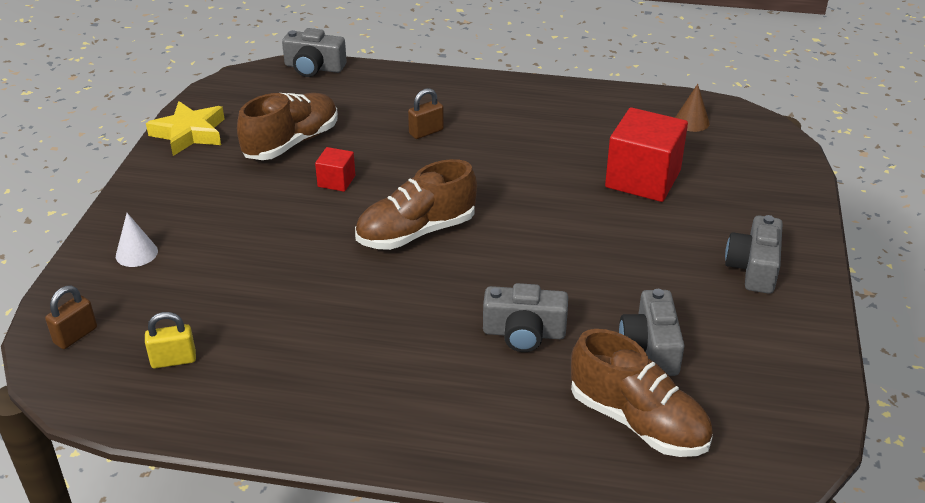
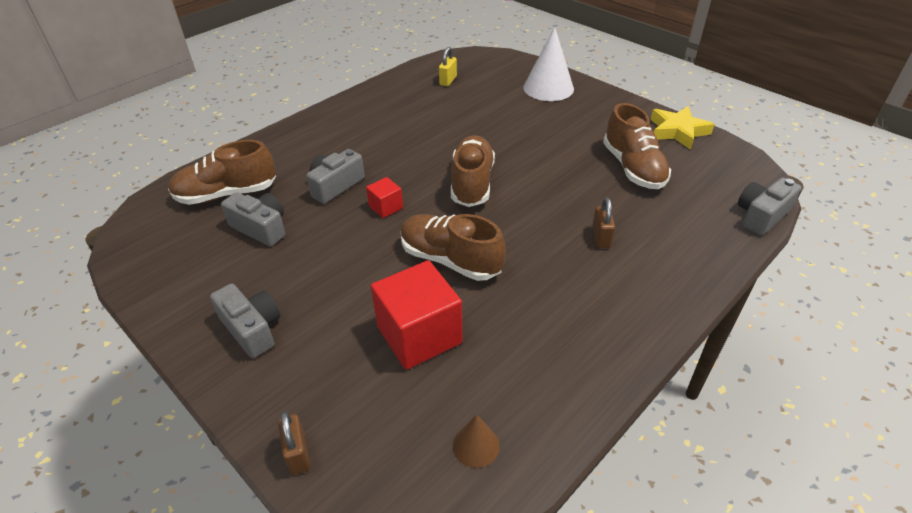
camera: 125 degrees right, 5 degrees up
(75, 335) = (495, 62): brown padlock -> brown padlock (298, 454)
(136, 253) = (548, 88): white cone -> white cone, size x1.97
(336, 181) = (564, 171): red cube -> red cube (386, 207)
(545, 198) = (450, 260): none -> brown shoe

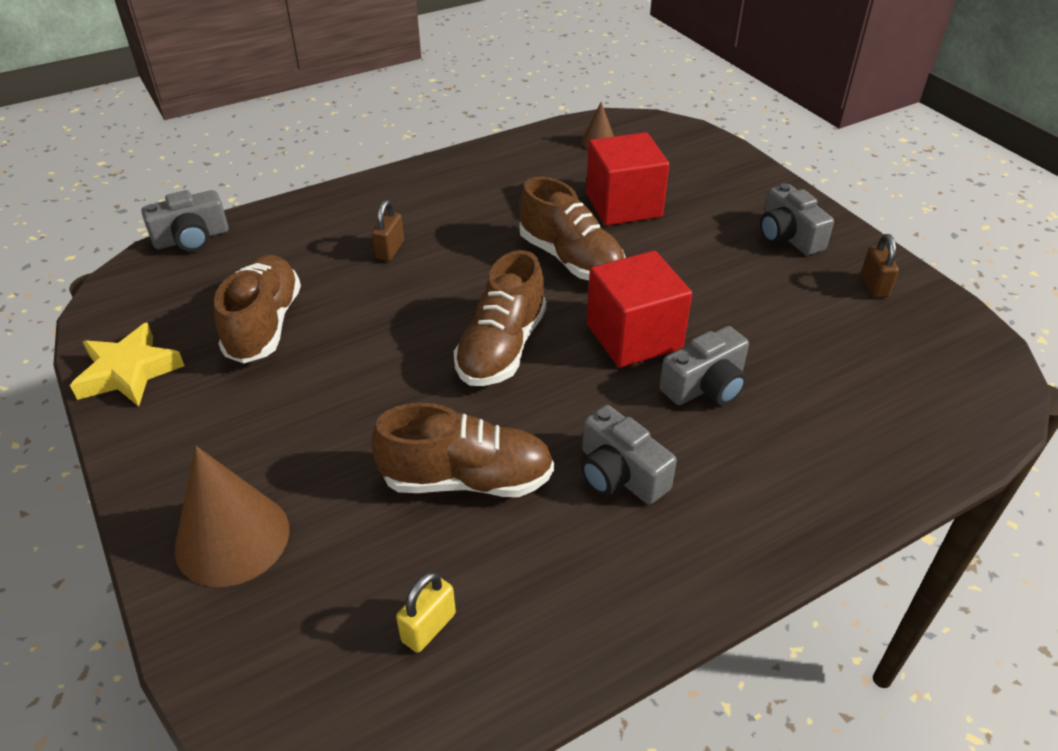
camera: 165 degrees left, 0 degrees up
(226, 194) = (876, 406): brown shoe -> brown shoe (467, 479)
(261, 228) = (806, 340): grey camera -> grey camera (619, 474)
(298, 454) = (731, 157): brown padlock -> brown padlock (874, 286)
(386, 207) = (634, 336): red cube -> red cube, size x2.05
(548, 88) = (232, 538): white cone -> brown cone

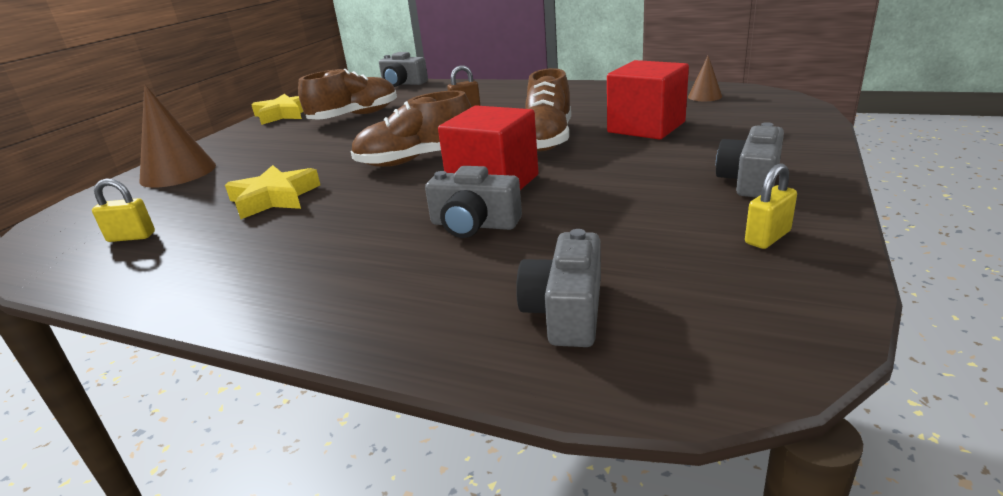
camera: 55 degrees right, 15 degrees down
(467, 479) = (274, 198): brown shoe -> yellow star
(619, 474) = (327, 234): grey camera -> grey camera (566, 311)
(874, 286) = (767, 237): brown padlock -> yellow padlock

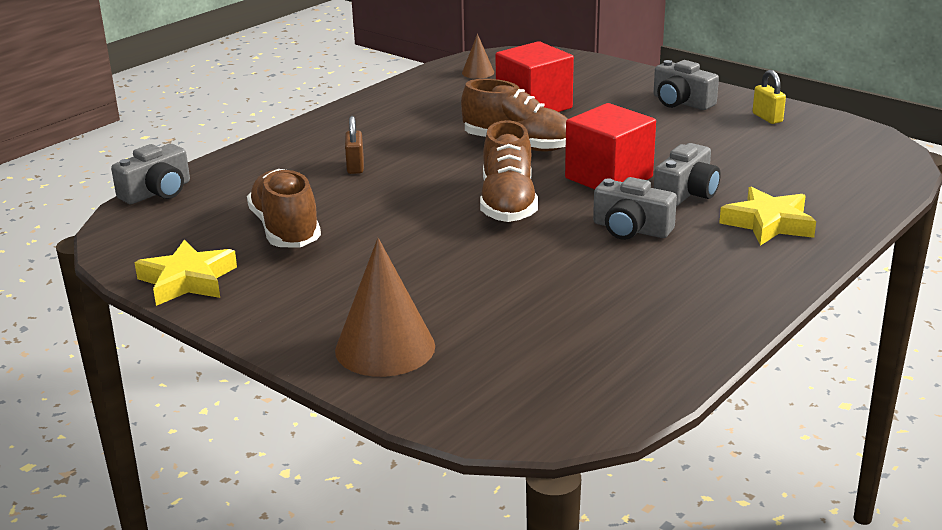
camera: 75 degrees left, 0 degrees up
(131, 237) = (589, 354): yellow padlock -> none
(274, 198) = (547, 277): yellow star -> yellow star (768, 223)
(566, 311) = (826, 181): grey camera -> grey camera (631, 229)

